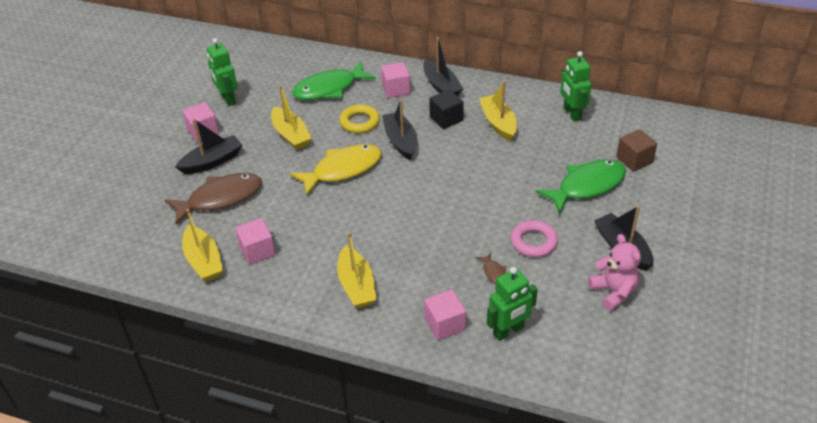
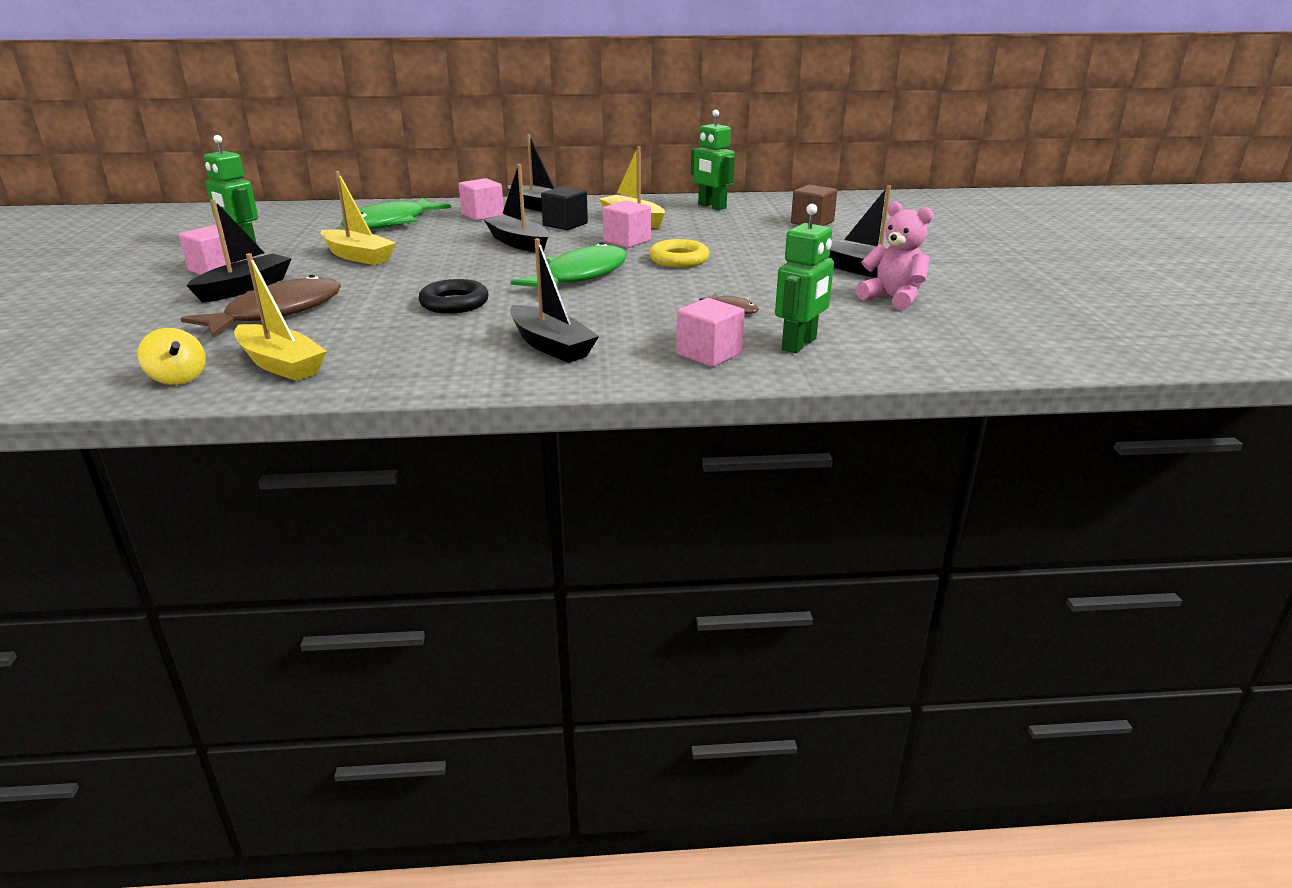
camera: 25 degrees left, 15 degrees down
(150, 260) = (178, 378): none -> yellow spinning top
(257, 251) = (370, 343): pink cube -> pink cube (627, 241)
(323, 215) = (454, 303): none -> black ring
(342, 170) = (455, 270): yellow fish -> none
(356, 285) = (551, 346): yellow boat -> black boat
(360, 122) = (452, 238): yellow ring -> yellow ring (679, 260)
(533, 242) = (759, 282): pink ring -> none
(587, 186) = (779, 242): green fish -> green fish (580, 276)

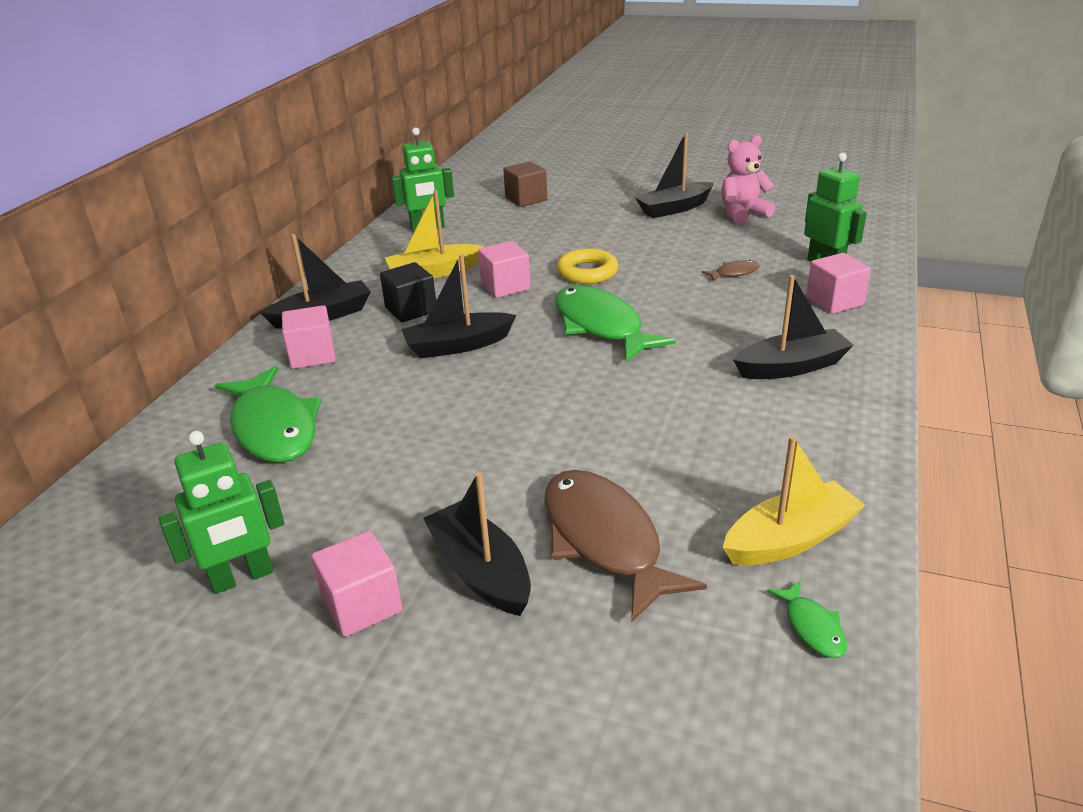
camera: 65 degrees left, 5 degrees up
(178, 378) = (812, 627): yellow spinning top -> green fish
(358, 256) = (411, 464): yellow boat -> none
(454, 303) = (643, 407): black ring -> none

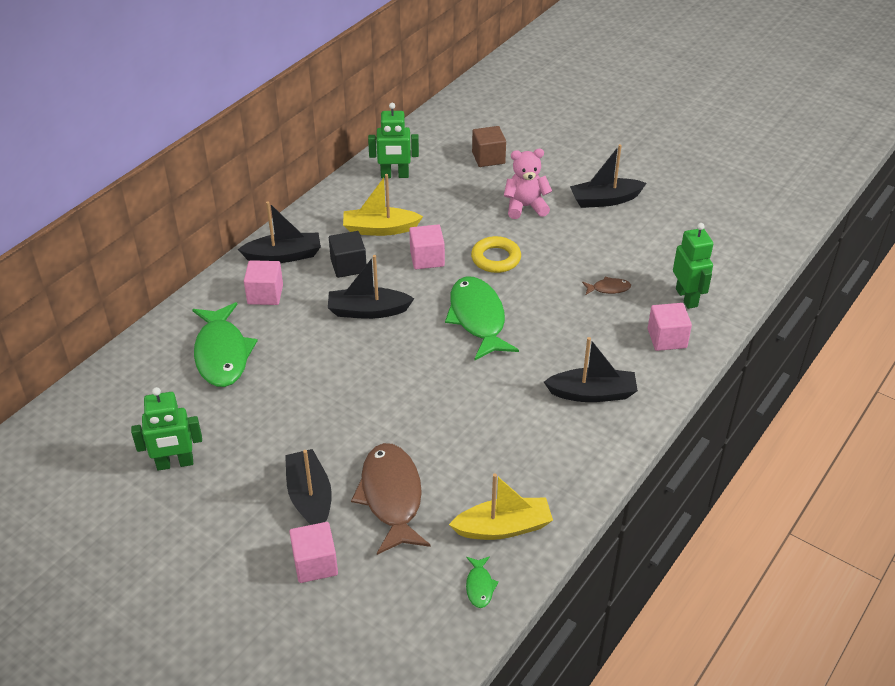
camera: 15 degrees right, 10 degrees up
(362, 605) = (236, 500): pink cube -> pink cube (315, 563)
(742, 214) = (658, 221): pink teddy bear -> pink teddy bear (525, 207)

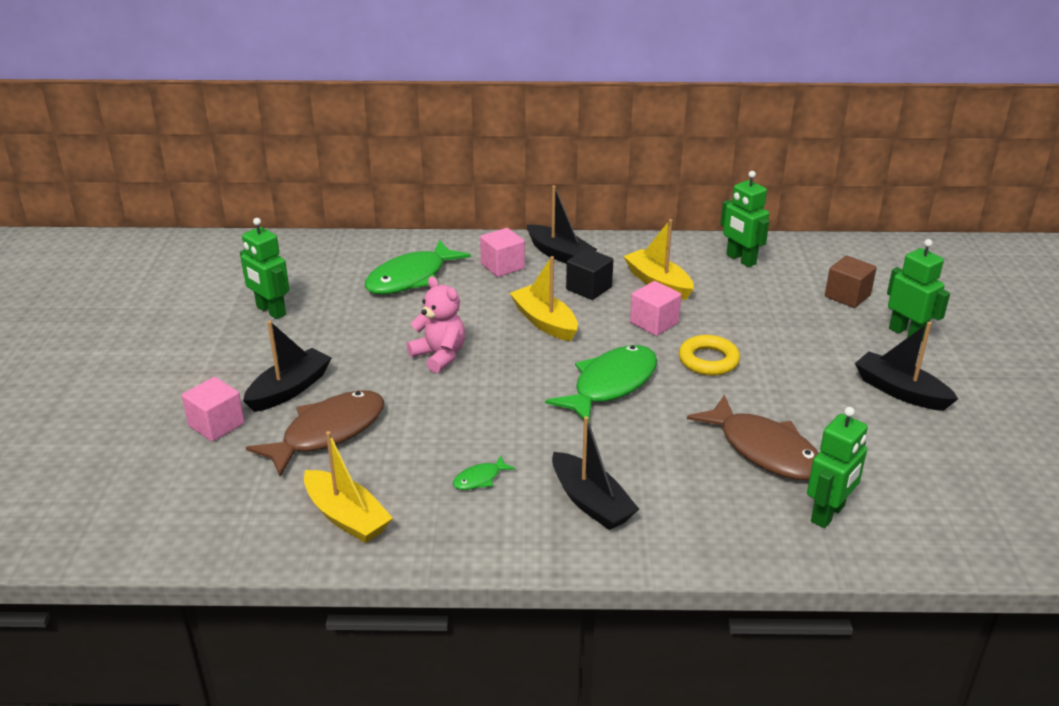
camera: 55 degrees right, 10 degrees down
(368, 311) = (545, 322): black boat -> yellow boat
(479, 586) = (259, 532): green fish -> green fish (480, 479)
(525, 207) = (810, 346): pink teddy bear -> pink teddy bear (439, 356)
(553, 161) = (907, 334): none -> green robot
(608, 288) = (764, 450): brown fish -> brown fish, size x2.33
(667, 338) = (741, 524): pink cube -> none

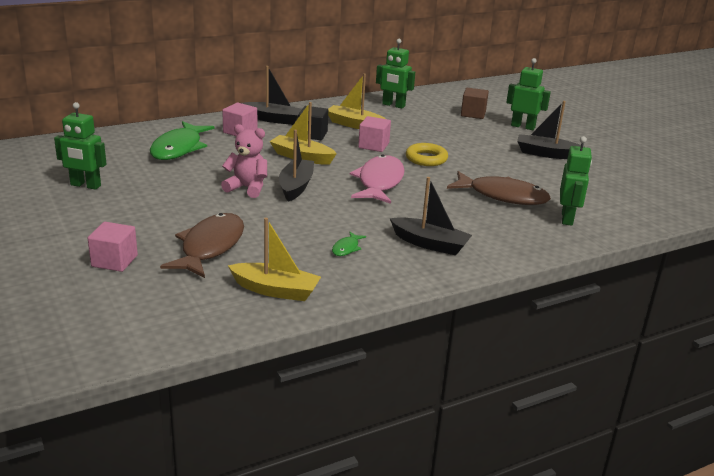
camera: 30 degrees left, 5 degrees down
(289, 389) = (152, 228): black boat -> black boat (296, 186)
(610, 385) = (379, 182): green fish -> pink fish

